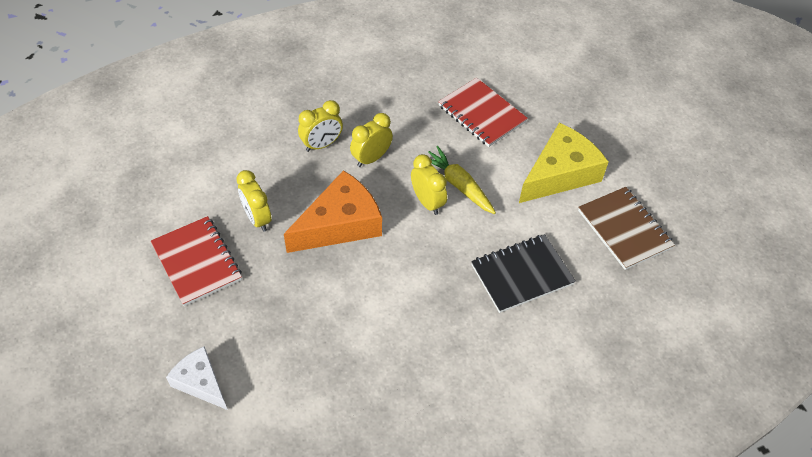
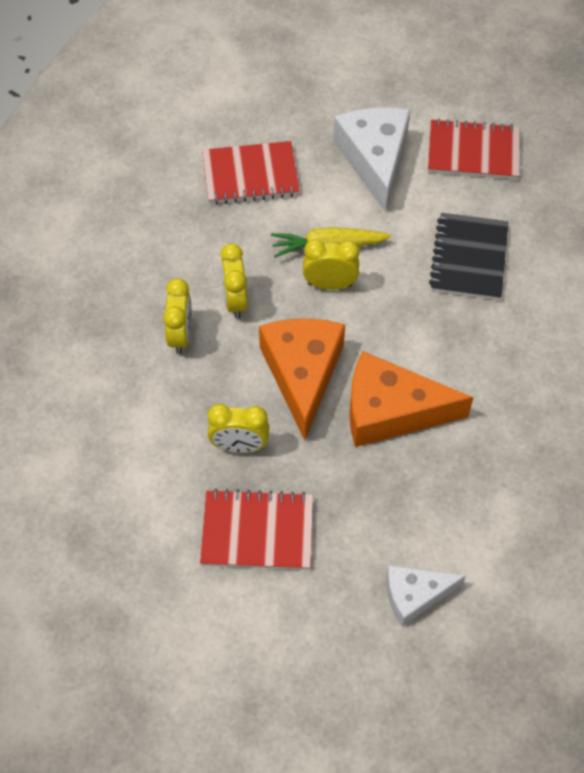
camera: 55 degrees left, 5 degrees up
(347, 291) = (391, 411): none -> orange cheese
(560, 173) = (374, 159): yellow cheese -> white cheese
(624, 229) = (473, 152): brown notebook -> red notebook

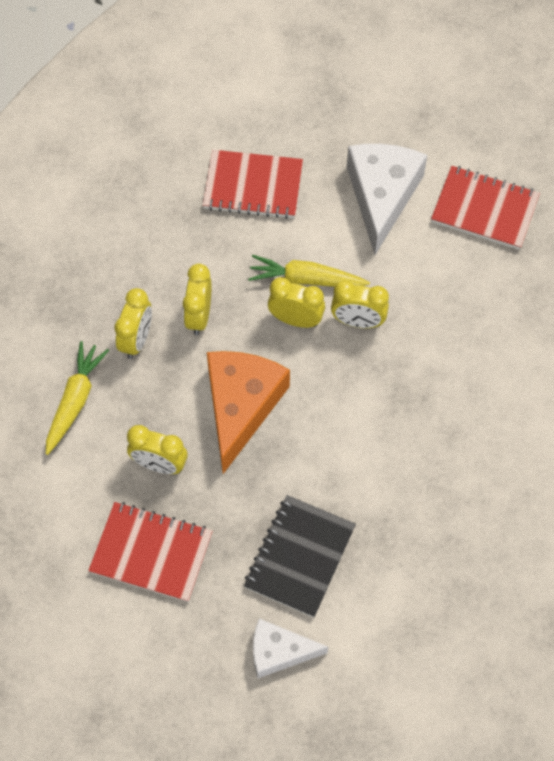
camera: 15 degrees right, 5 degrees up
(136, 405) = (75, 401): none -> yellow carrot
(389, 273) = (358, 322): none -> yellow clock
(391, 411) = (314, 464): orange cheese -> none
(469, 258) = (442, 324): black notebook -> black notebook (300, 557)

